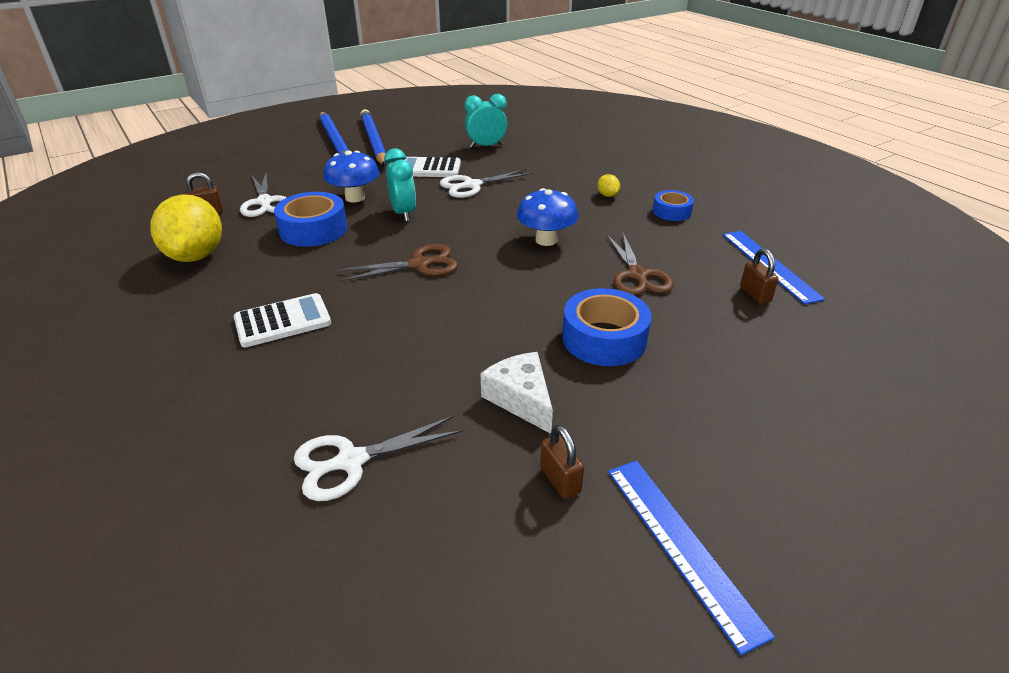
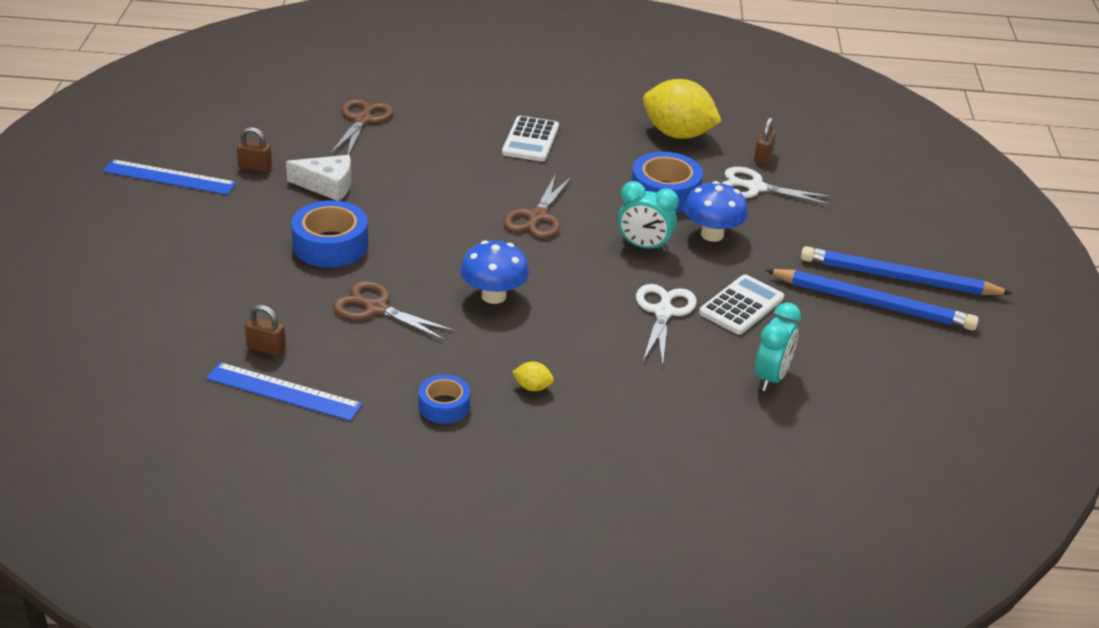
camera: 125 degrees right, 0 degrees up
(351, 461) = (362, 120): white scissors -> brown scissors

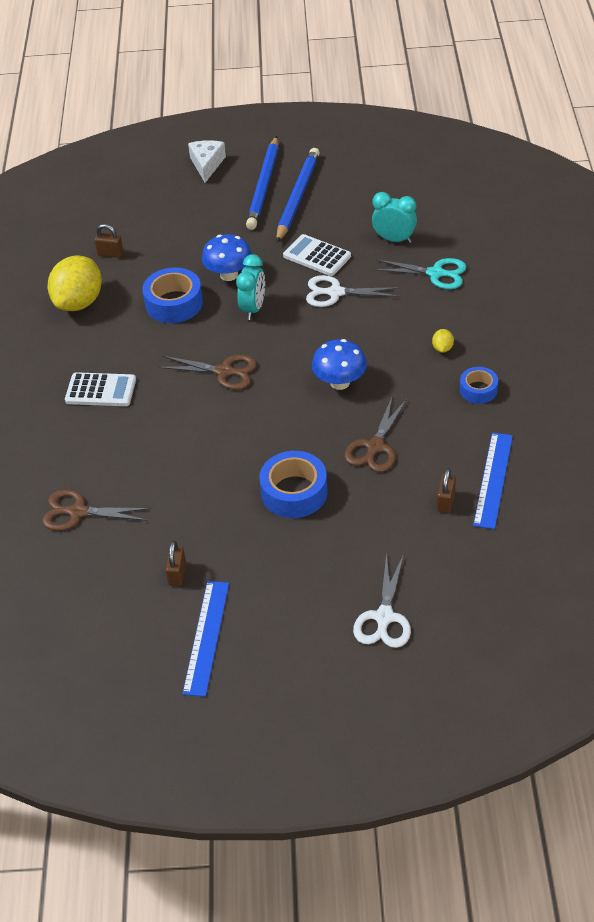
camera: 90 degrees left, 10 degrees up
(327, 185) = (200, 514): white cheese -> white cheese (207, 164)
(690, 405) = (435, 273): none -> turquoise scissors
(755, 187) = (157, 256): white scissors -> white scissors (384, 617)

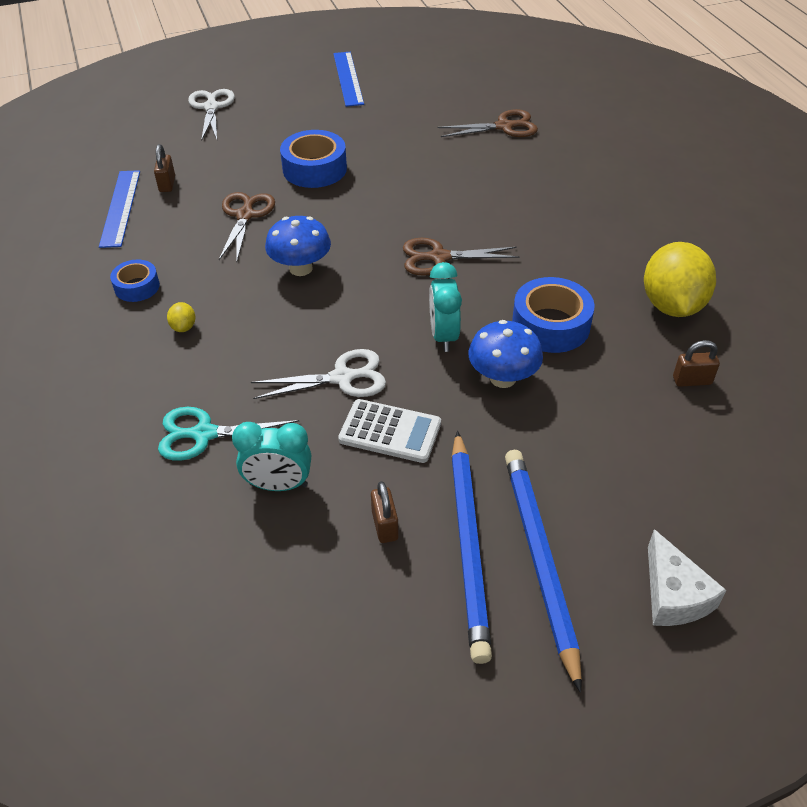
camera: 160 degrees right, 0 degrees up
(101, 390) = (562, 218): white calculator -> none
(177, 574) = (391, 105): brown padlock -> brown padlock (385, 525)

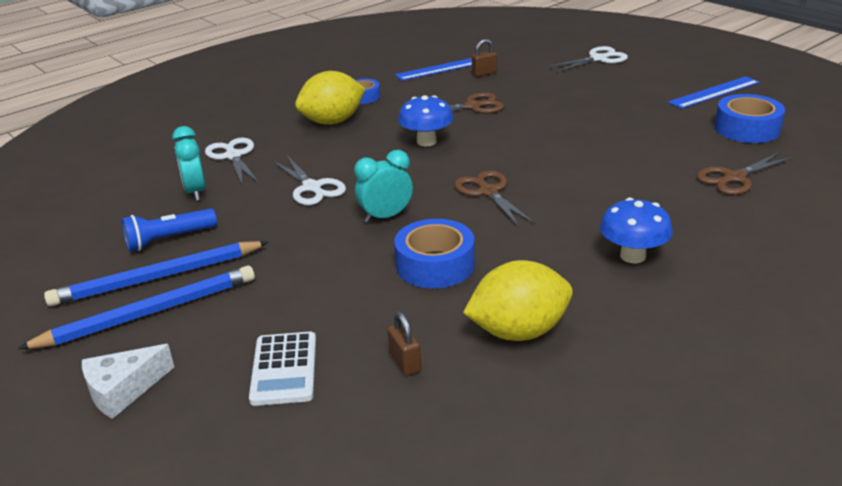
camera: 70 degrees right, 15 degrees down
(184, 327) = (332, 121): yellow lemon -> yellow lemon, size x2.50
(204, 434) = (233, 156): turquoise scissors -> white scissors
(314, 169) = (560, 114): blue tape -> blue tape (747, 129)
(385, 525) = (169, 239): brown padlock -> blue flashlight
(390, 432) = (263, 219): white calculator -> white calculator (284, 369)
(503, 378) = (349, 255): blue mushroom -> blue mushroom (632, 256)
(504, 127) = (734, 178): brown scissors -> brown scissors turned 90 degrees clockwise

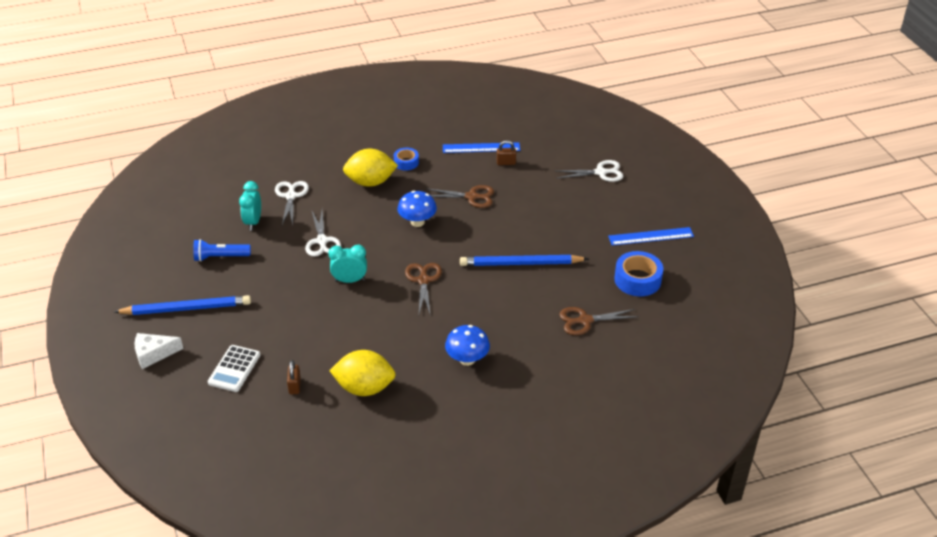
camera: 20 degrees right, 10 degrees up
(158, 277) = (202, 284): blue pencil -> blue pencil (521, 263)
(435, 265) = (353, 327): blue tape -> none

